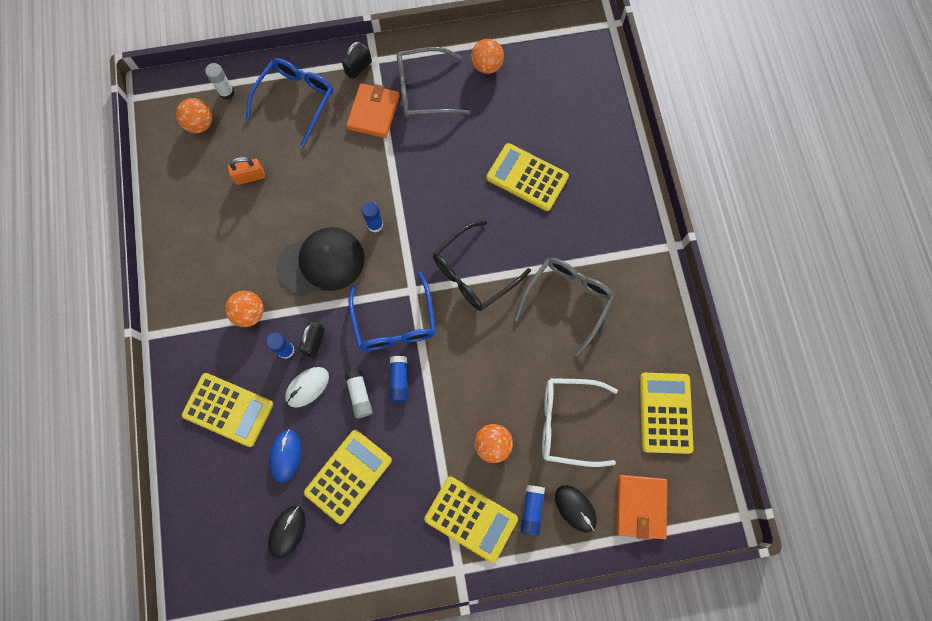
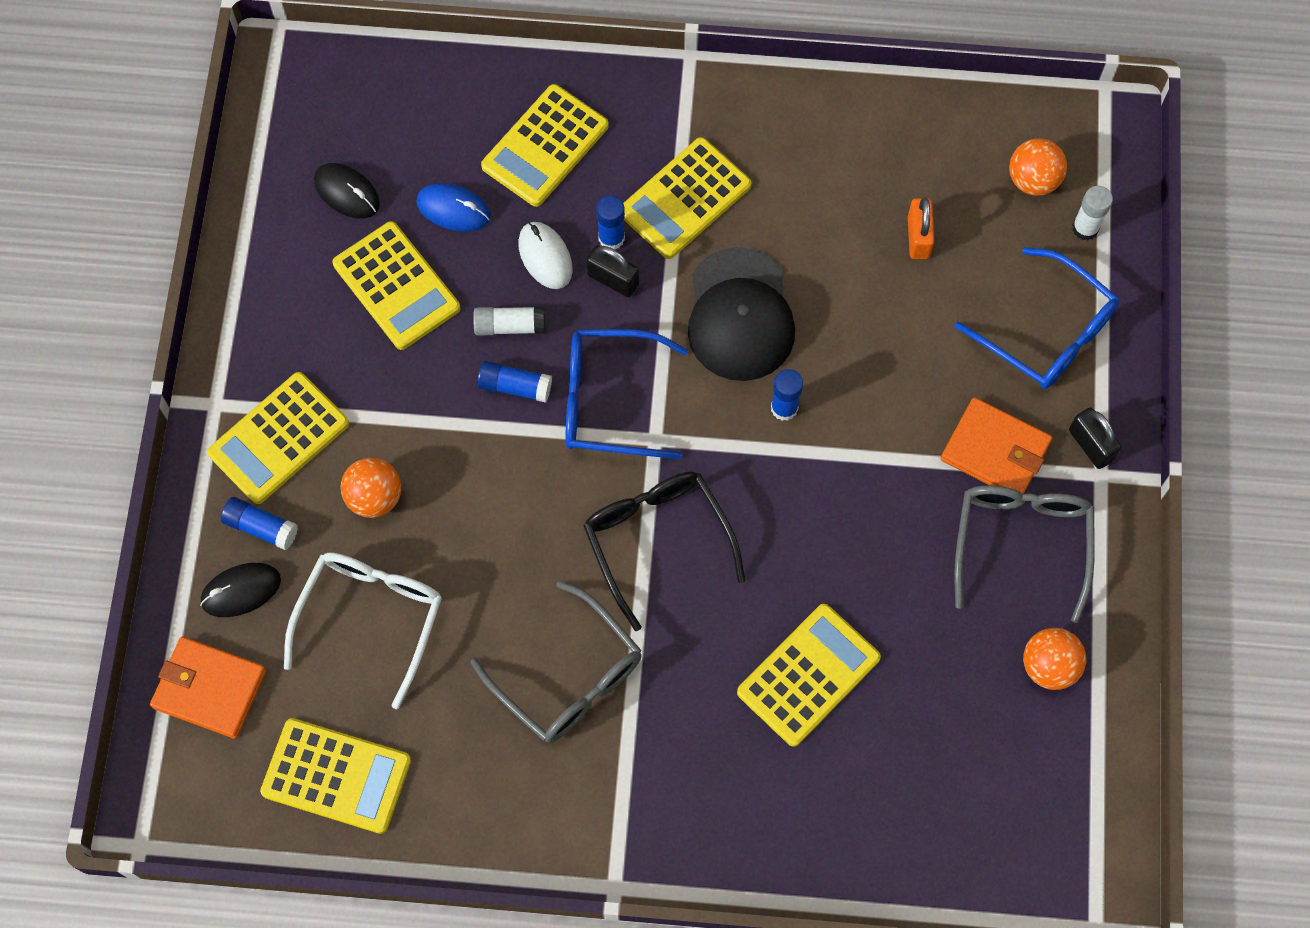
camera: 105 degrees right, 5 degrees down
(250, 313) = (684, 199): orange ball -> yellow calculator

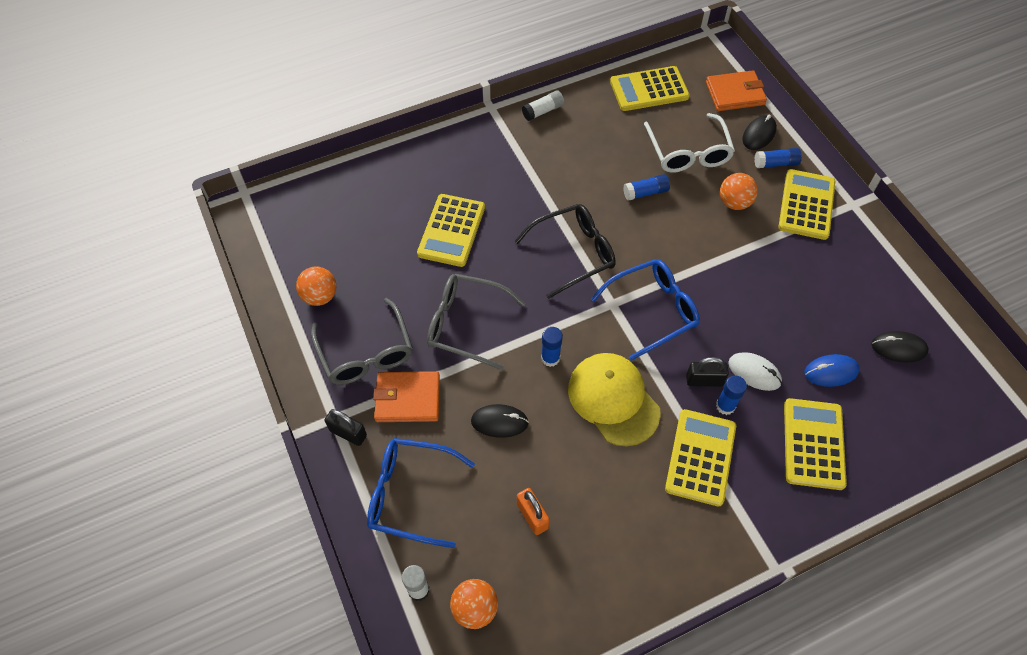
camera: 150 degrees right, 10 degrees down
(396, 286) = (821, 310): yellow calculator -> none
(509, 326) = (740, 322): white glue stick -> white glue stick (543, 111)
(515, 386) = (710, 291): blue glue stick -> blue glue stick (645, 192)
(568, 676) = (574, 174): grey glasses -> grey glasses (466, 324)
(658, 541) = (573, 253): black glasses -> black glasses turned 60 degrees counterclockwise
(740, 315) = (613, 399): black cap -> yellow cap
(896, 361) = (499, 422): none -> black mouse

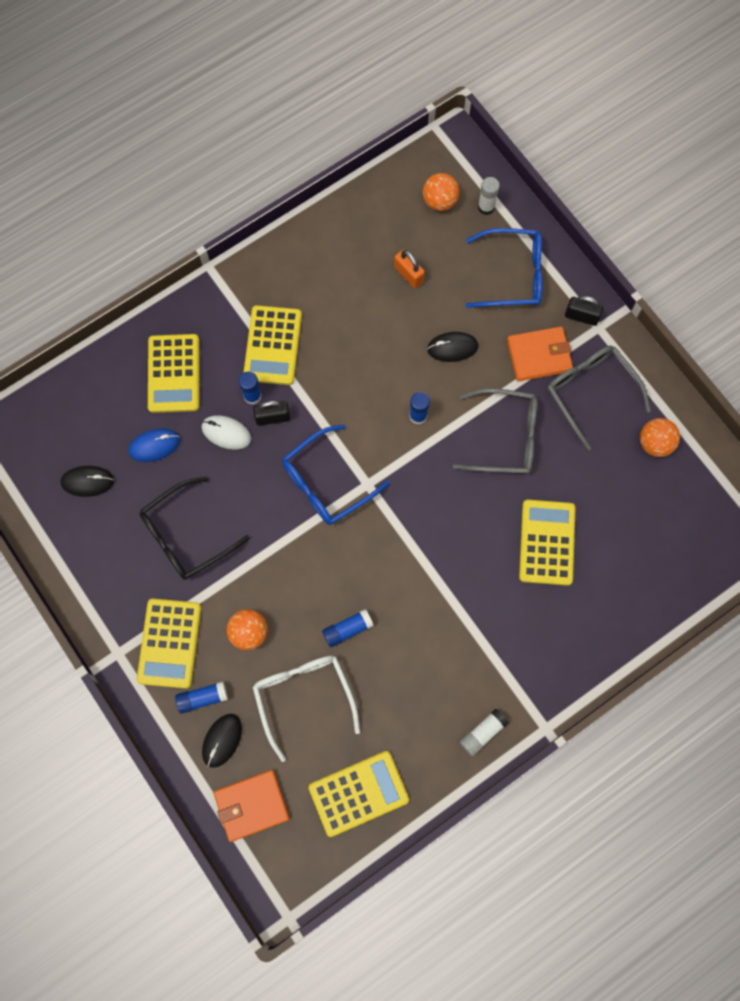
camera: 170 degrees right, 15 degrees up
(573, 253) = (415, 536): black glasses -> black glasses (187, 535)
(613, 399) = (354, 385): yellow cap -> none

